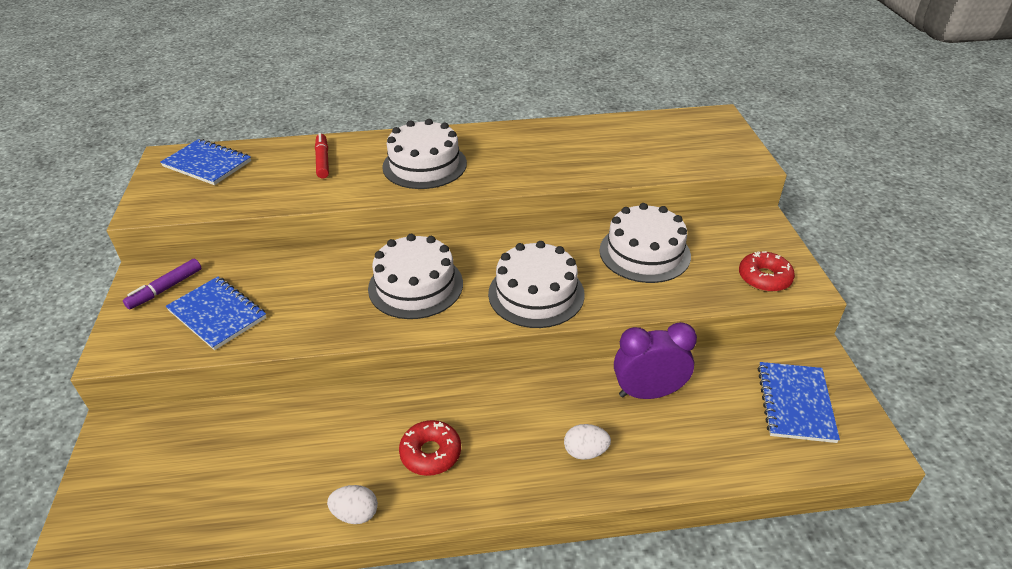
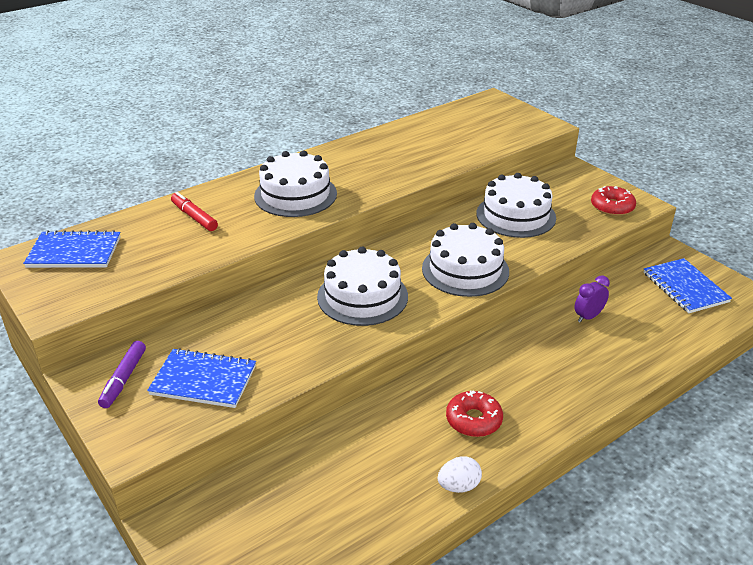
camera: 30 degrees left, 5 degrees down
(585, 452) = (583, 372): white egg -> none
(648, 393) = (588, 317): purple clock -> purple clock, size x0.59

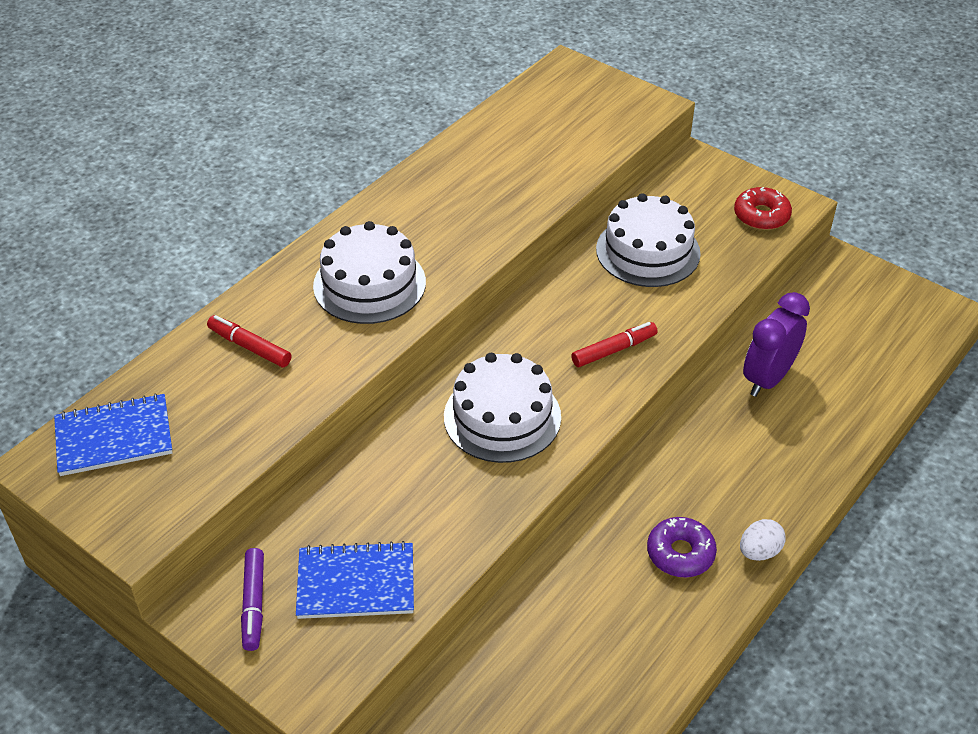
camera: 15 degrees left, 10 degrees up
(458, 486) = (692, 644): white egg -> white egg (759, 551)
(465, 270) = (614, 350): white cake -> red marker
(473, 420) = (680, 553): red donut -> purple donut
(588, 317) = (767, 378): purple clock -> purple clock, size x1.70
(685, 287) = (868, 312): blue notebook -> none

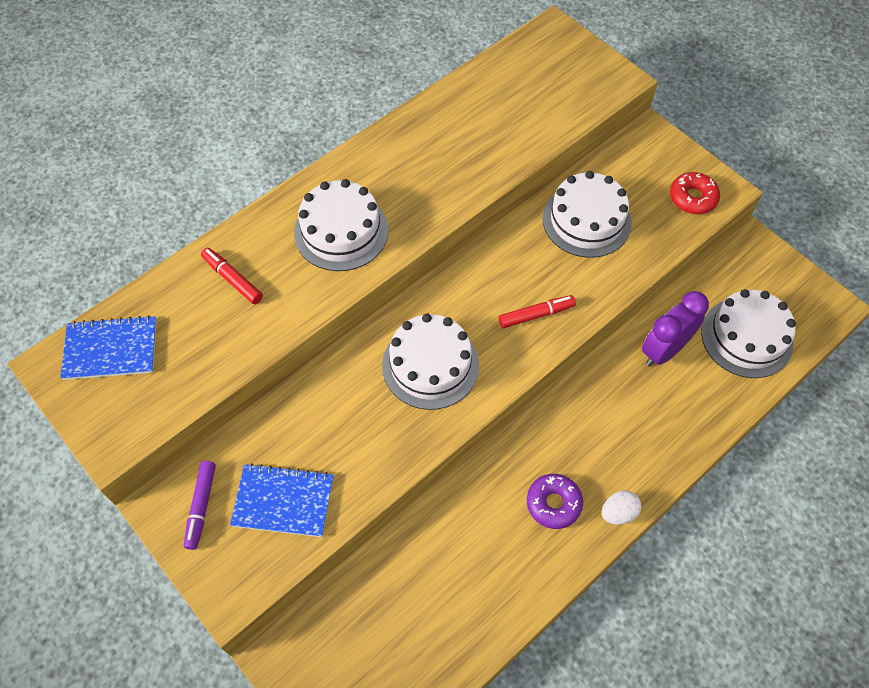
camera: 10 degrees right, 15 degrees up
(858, 353) = (746, 337): none -> white cake

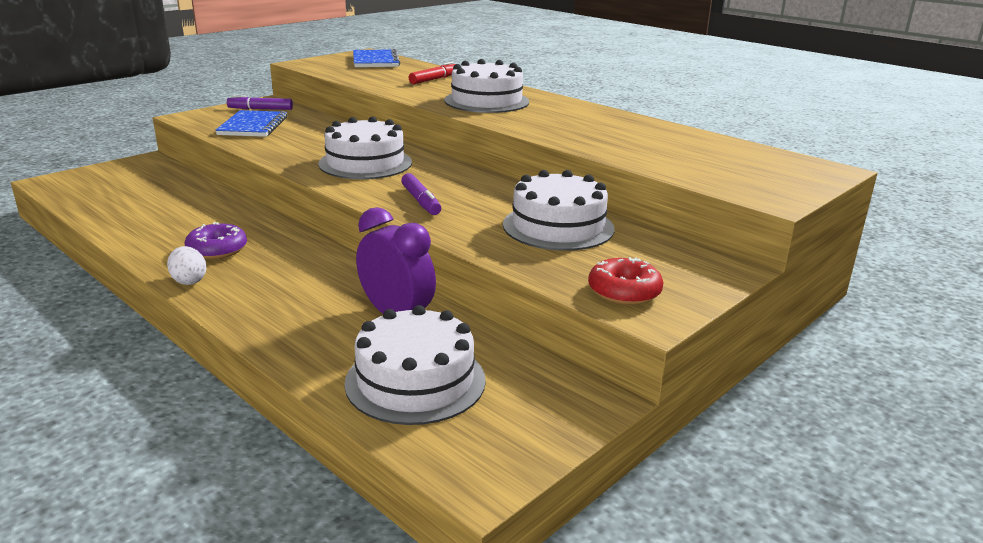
camera: 85 degrees right, 35 degrees down
(536, 315) = (421, 201): red marker -> purple marker

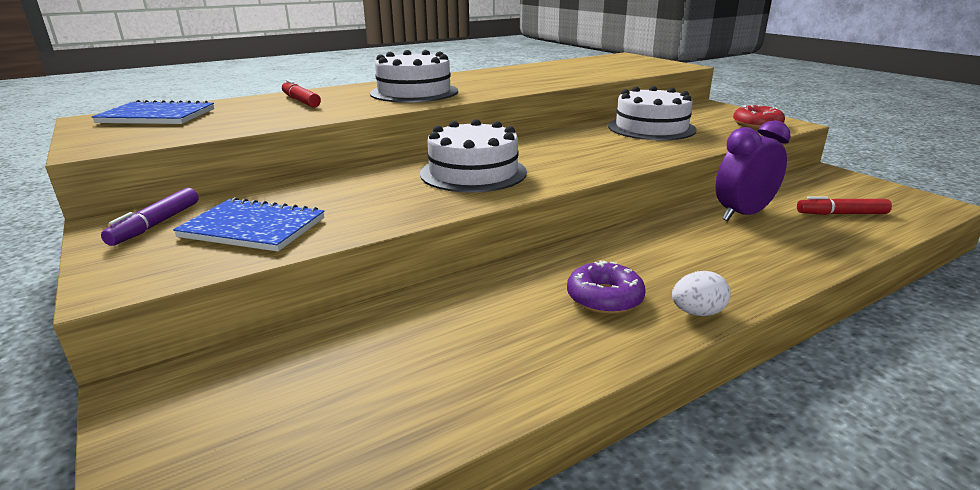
camera: 75 degrees left, 0 degrees up
(415, 381) = (841, 214): white cake -> red marker
(421, 201) = (595, 158): purple marker -> none

